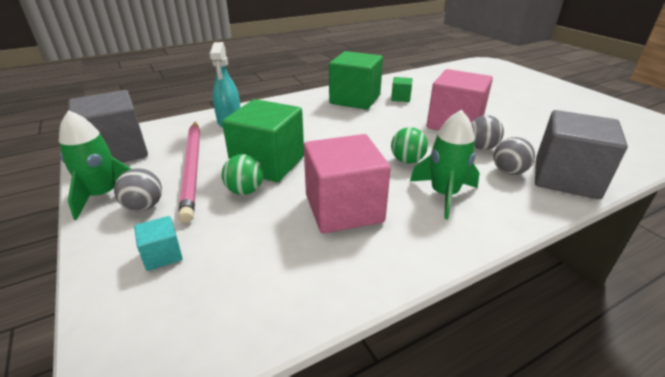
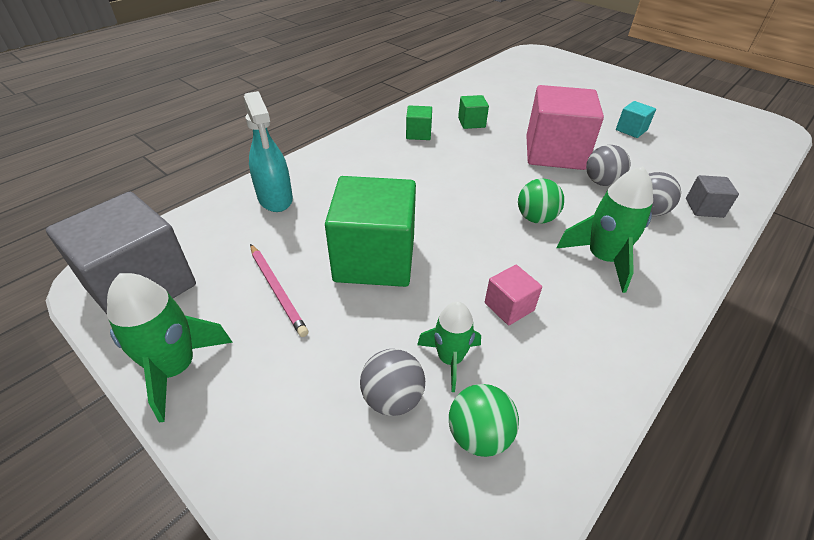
camera: 20 degrees left, 10 degrees up
(144, 206) = (252, 371): grey ball -> grey ball (392, 398)
(162, 255) = (333, 441): turquoise cube -> turquoise cube (631, 130)
(193, 168) = (277, 290): pink pencil -> pink pencil, size x0.55
(245, 191) = (373, 310): green ball -> green ball (479, 435)
(276, 229) = (450, 359): none -> green rocket
(344, 208) = (509, 306): pink cube -> pink cube, size x0.45
(355, 99) = (418, 134): green cube -> green cube, size x0.45
(566, 178) = (704, 208): grey cube -> grey cube, size x0.45

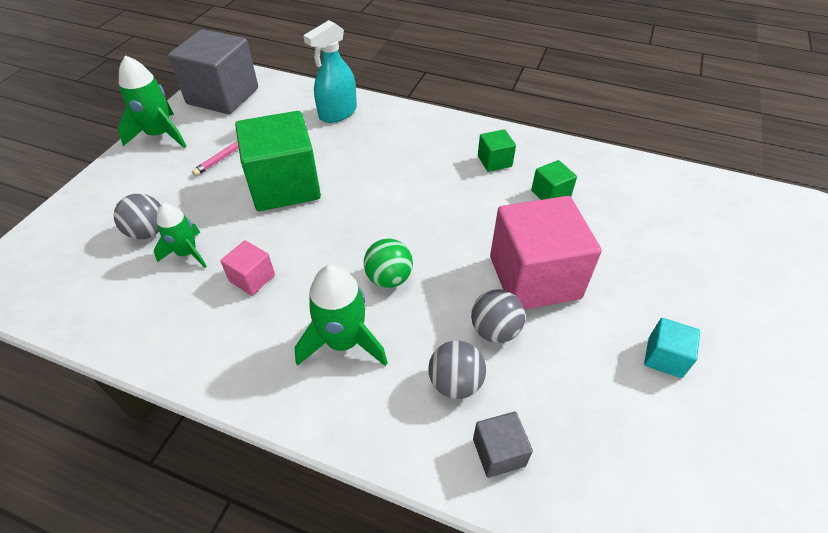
camera: 70 degrees right, 5 degrees up
(479, 435) = (121, 282): green ball -> none

